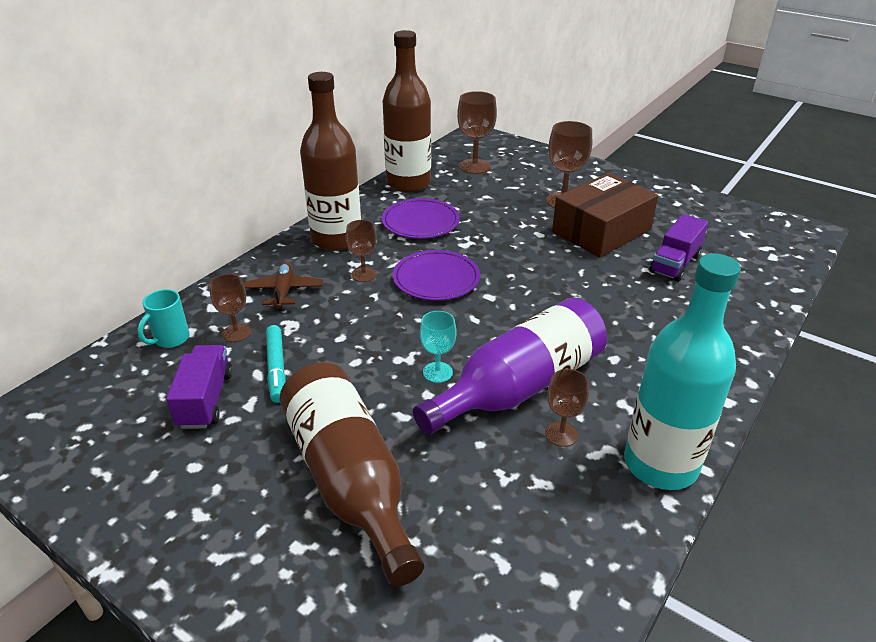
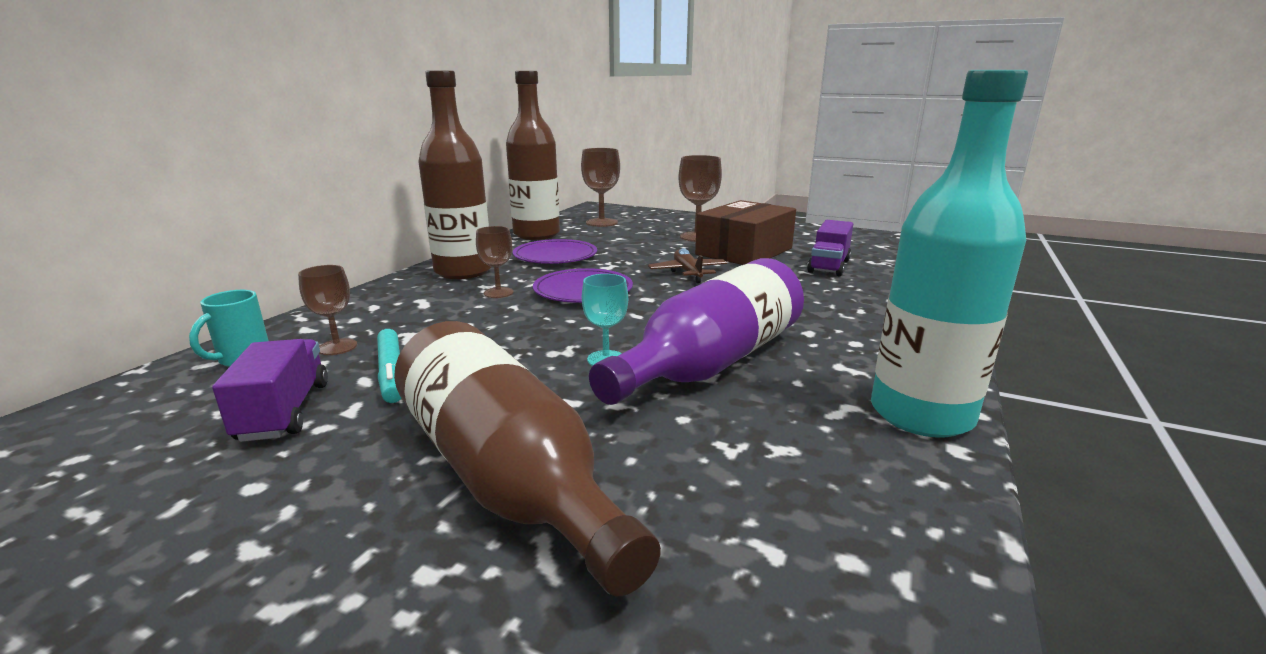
camera: 10 degrees left, 15 degrees down
(284, 291) = (402, 310): brown plane -> brown plane (688, 273)
(561, 434) = (783, 399): brown goblet -> none

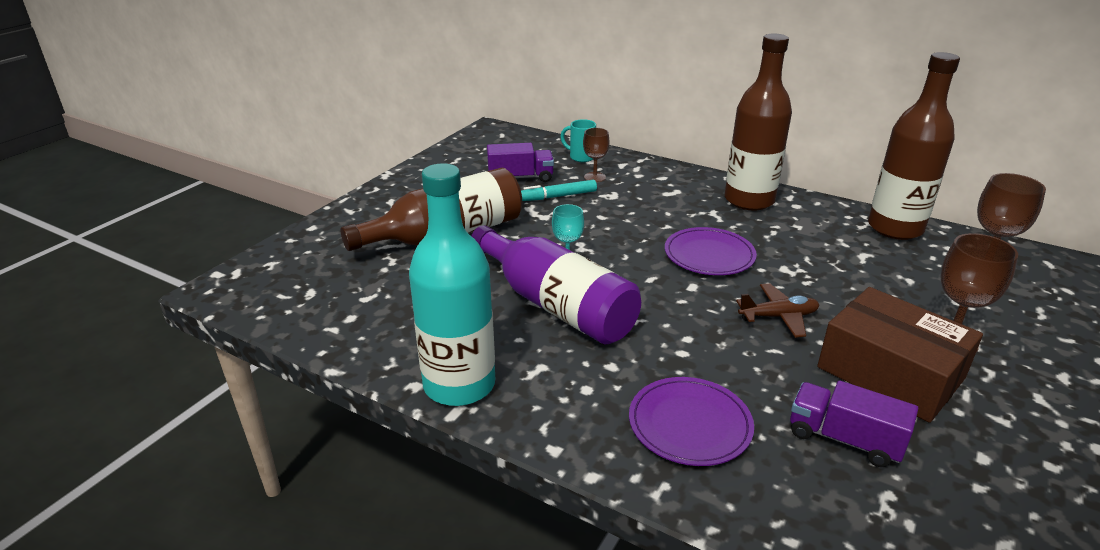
camera: 95 degrees right, 10 degrees up
(498, 293) = (697, 218): brown goblet -> none
(555, 256) = (813, 240): purple plate -> purple plate (689, 424)

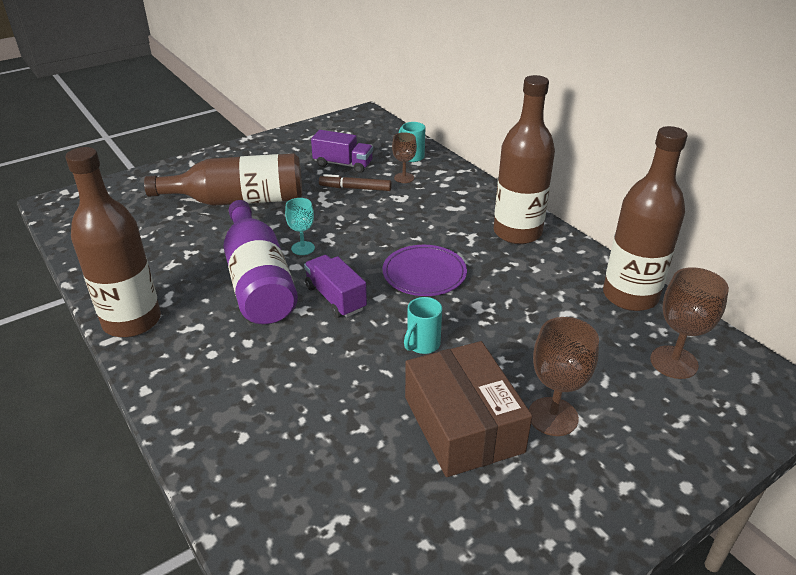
camera: 25 degrees right, 5 degrees up
(459, 385) = (132, 321): turquoise bottle -> brown bottle
(557, 196) = (355, 188): turquoise marker -> brown marker
(689, 424) = (255, 407): purple plate -> none
(778, 317) = (422, 345): brown plane -> turquoise mug
(844, 439) = (359, 463): purple truck -> purple truck (335, 298)

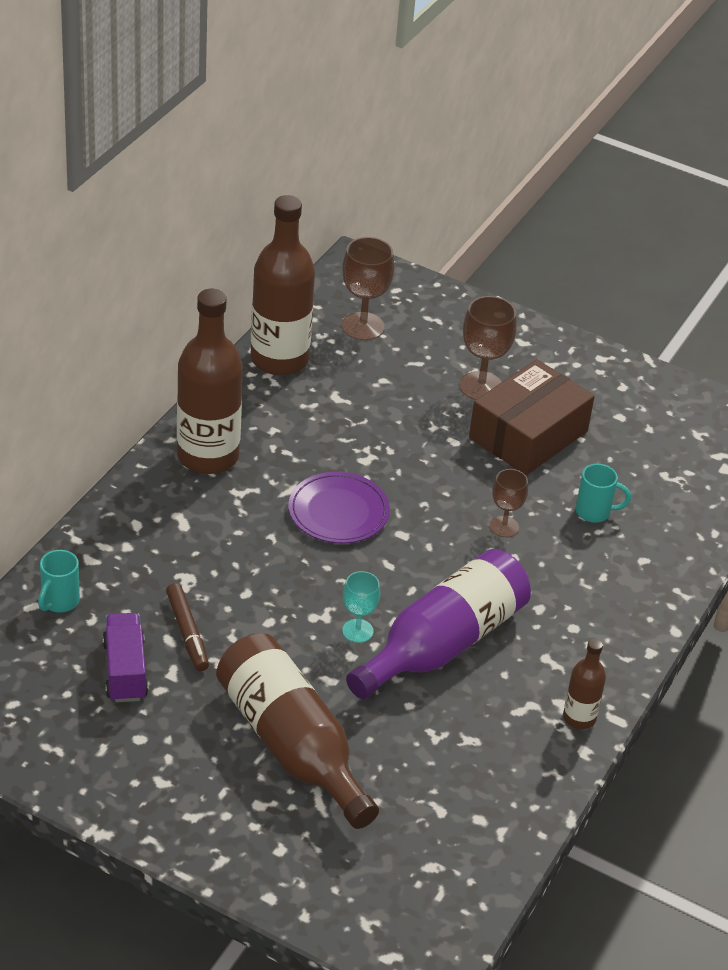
camera: 120 degrees left, 5 degrees up
(132, 321) = (579, 717): brown bottle -> brown bottle, size x0.49
(335, 298) = (428, 568): purple truck -> none
(404, 178) = (130, 591): brown goblet -> brown goblet (504, 526)
(422, 345) = (452, 483): turquoise mug -> turquoise mug (594, 512)

